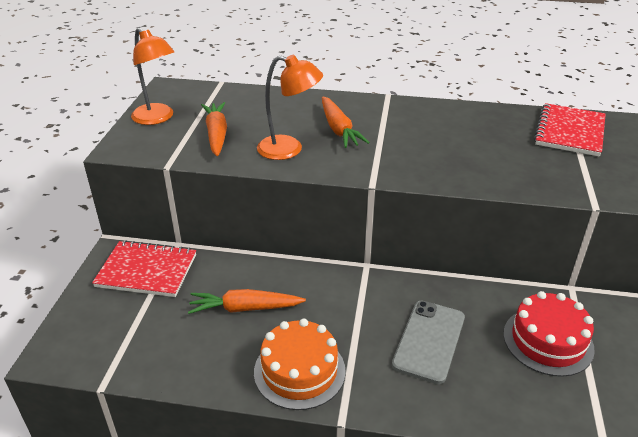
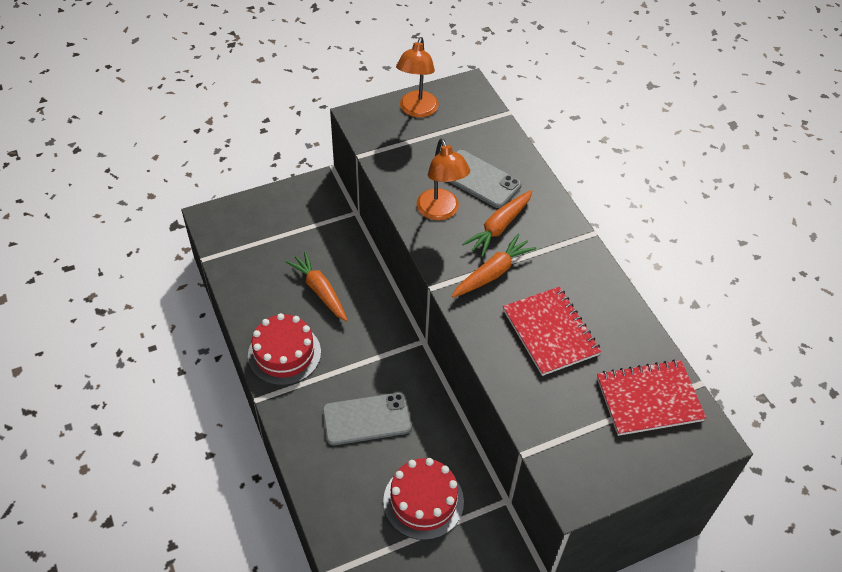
camera: 55 degrees right, 15 degrees up
(146, 271) = (315, 214): red notebook -> red notebook (550, 332)
(216, 134) = (424, 157): orange carrot -> orange carrot (492, 273)
(275, 119) = (479, 179): none -> grey phone
(299, 371) = (284, 354): orange cake -> red cake

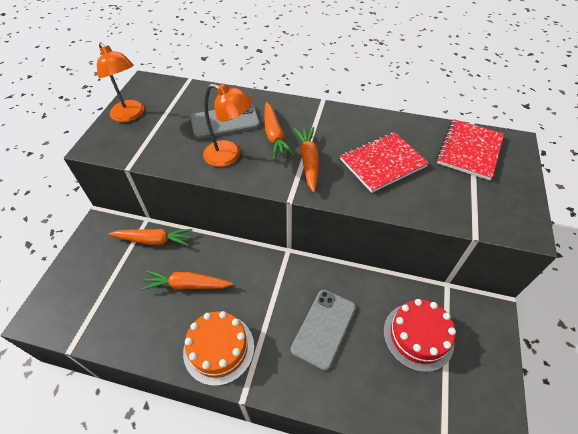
camera: 50 degrees left, 0 degrees up
(284, 354) = (219, 348): red cake -> orange cake
(339, 234) = (154, 240): none -> orange carrot
(550, 332) = (382, 163): red notebook -> red notebook turned 45 degrees counterclockwise

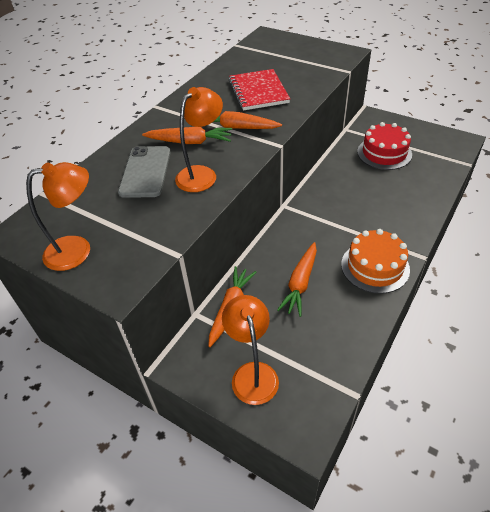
camera: 70 degrees left, 5 degrees down
(91, 270) = (252, 373): none -> orange lamp
(324, 328) = (368, 198): grey phone -> none
(469, 150) = (265, 53): red notebook -> none

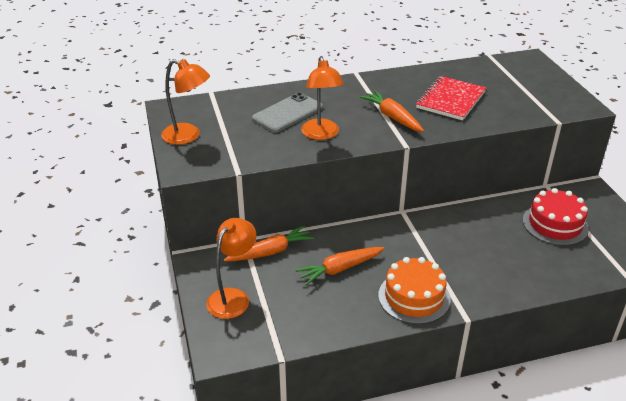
camera: 40 degrees right, 10 degrees down
(190, 142) = (344, 109): orange carrot -> none
(202, 174) = (321, 134): orange lamp -> orange lamp turned 90 degrees clockwise

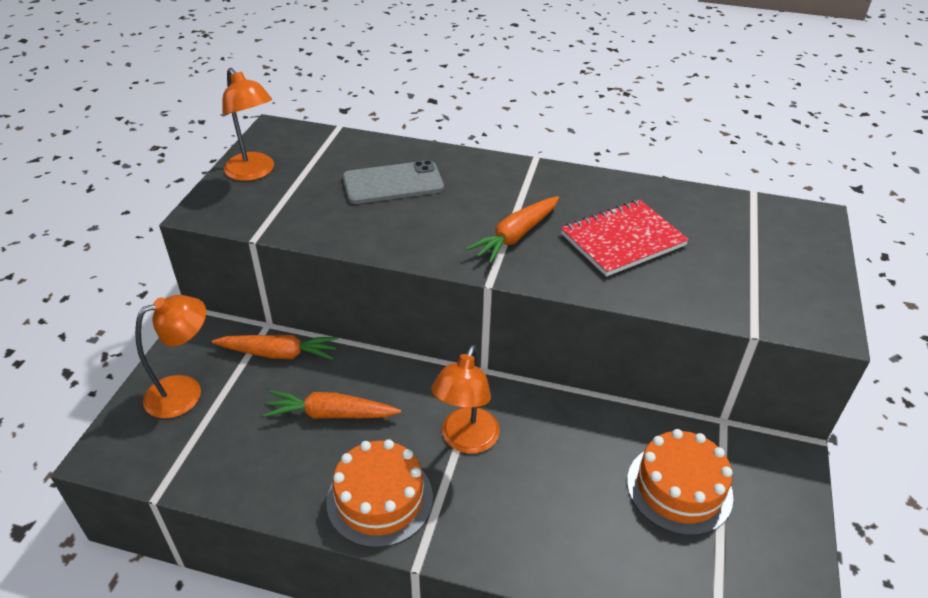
camera: 30 degrees right, 5 degrees up
(321, 134) = (400, 226): orange lamp -> orange lamp (466, 440)
(392, 117) = (515, 236): orange carrot -> orange carrot turned 135 degrees counterclockwise
(555, 224) = (679, 488): red cake -> orange cake

